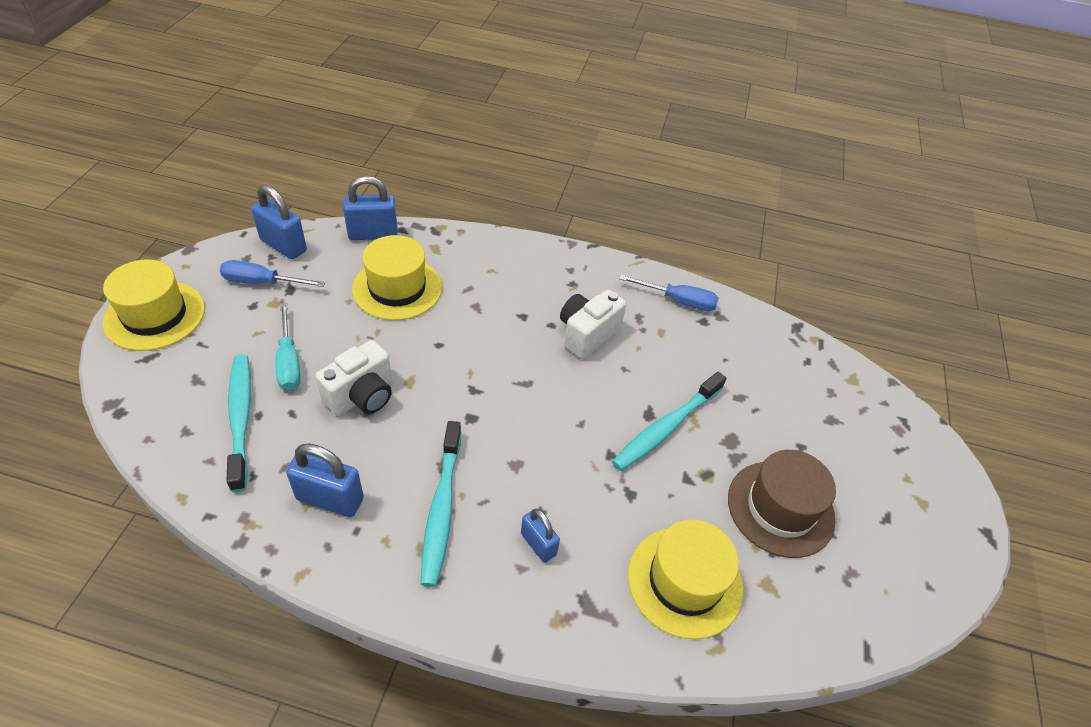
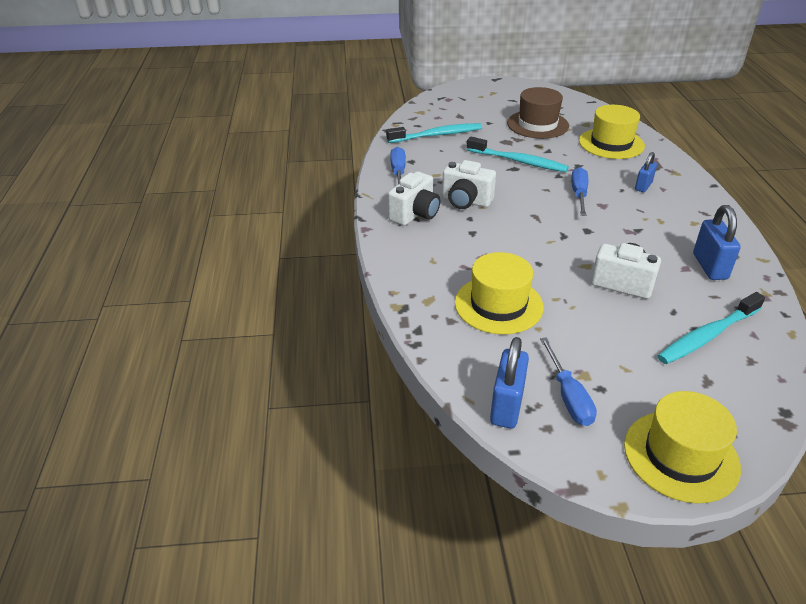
camera: 105 degrees left, 10 degrees down
(289, 361) = (633, 334): turquoise screwdriver -> none
(373, 234) = (439, 347): blue padlock -> none
(442, 508) = (662, 222): turquoise toothbrush -> turquoise toothbrush (437, 135)
(552, 452) = (579, 194): none -> blue screwdriver
(580, 285) = (415, 214): none -> white camera

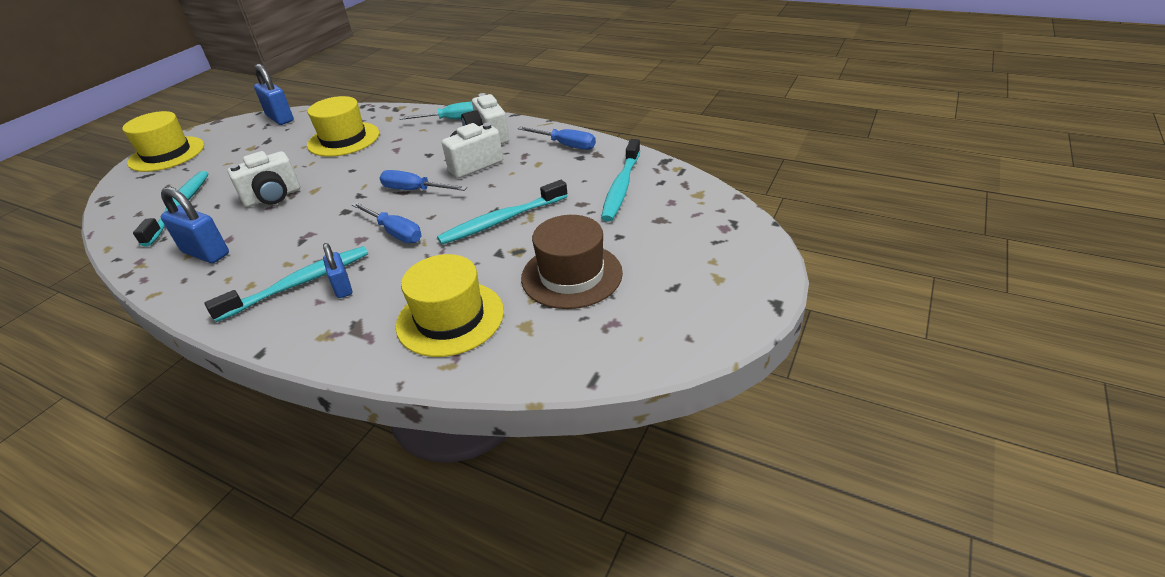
camera: 125 degrees right, 0 degrees up
(399, 251) = (452, 120): none -> turquoise screwdriver
(568, 396) = (250, 137): blue screwdriver -> blue screwdriver (415, 190)
(665, 203) = (299, 284): none -> turquoise toothbrush

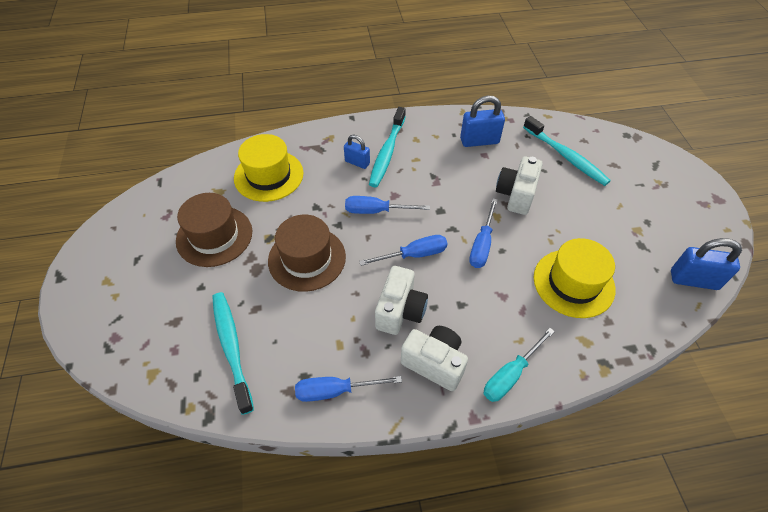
camera: 140 degrees right, 15 degrees up
(167, 154) = (690, 188): yellow hat -> none
(358, 177) = (482, 244): none -> blue screwdriver
(502, 220) = (307, 258): turquoise toothbrush -> brown hat

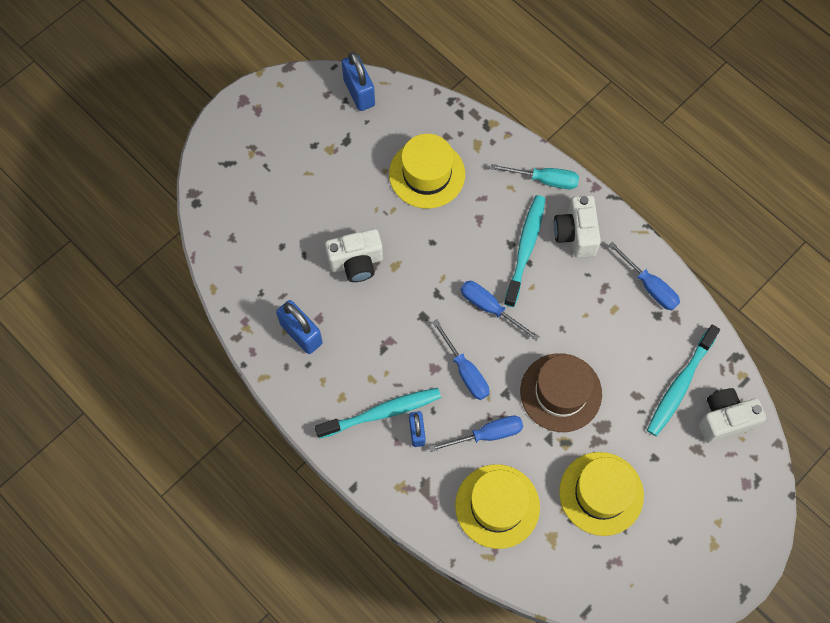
camera: 125 degrees left, 15 degrees up
(214, 236) = (601, 493): brown hat -> yellow hat
(400, 311) = (552, 284): white camera -> white camera (724, 420)
(482, 244) = (437, 260): blue screwdriver -> blue screwdriver (487, 434)
(566, 156) = (269, 243): turquoise toothbrush -> turquoise toothbrush (525, 249)

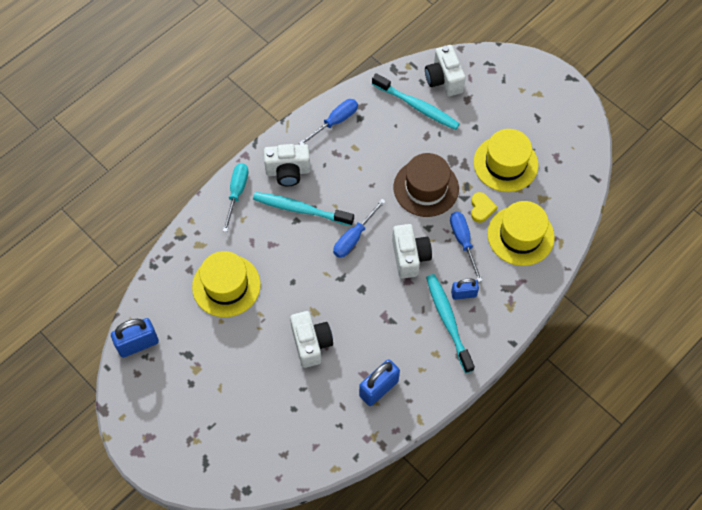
camera: 90 degrees left, 5 degrees down
(465, 371) = (409, 257): blue screwdriver -> white camera
(534, 459) = (481, 208): none -> yellow heart

